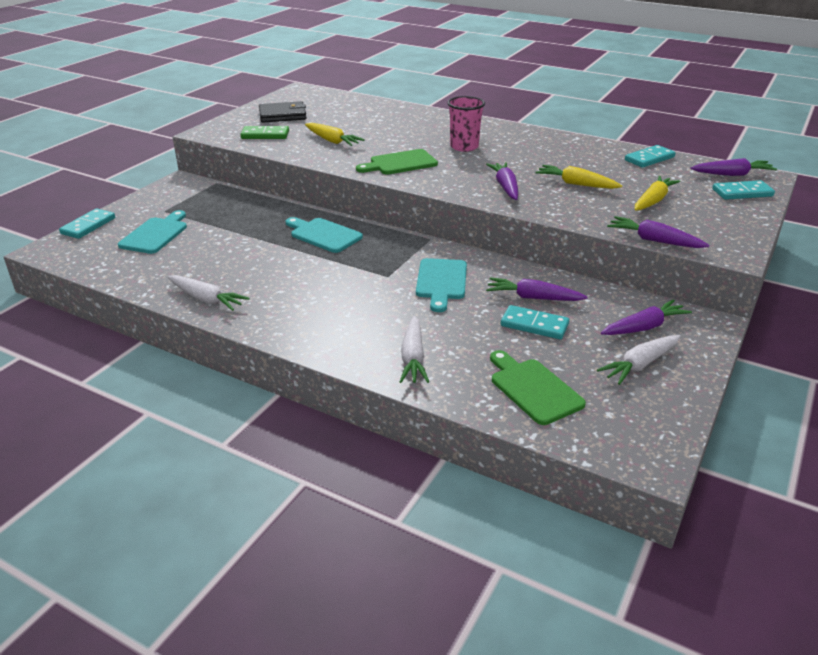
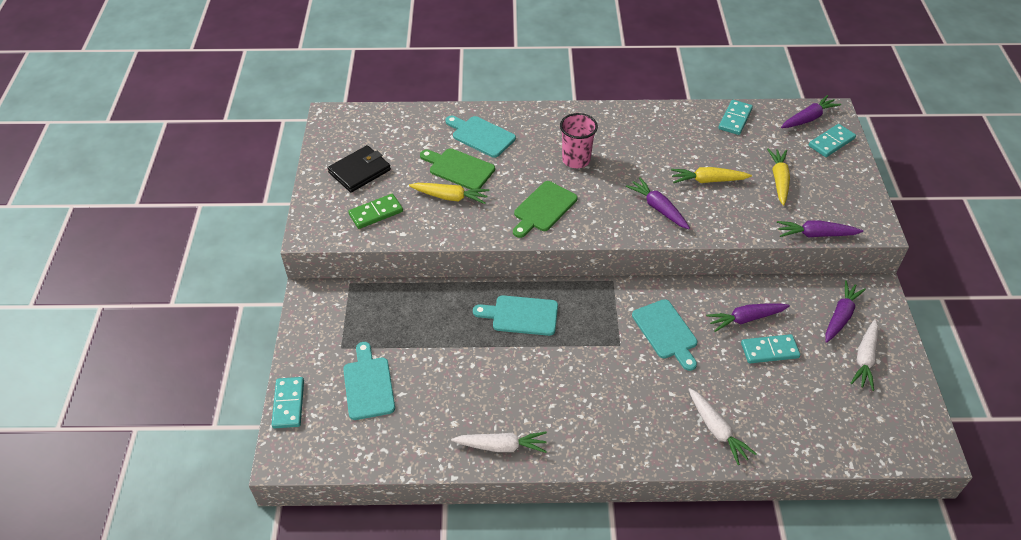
camera: 30 degrees left, 15 degrees up
(400, 119) = (481, 136): none -> turquoise cutting board
(533, 389) = (818, 419): green cutting board -> green cutting board (459, 168)

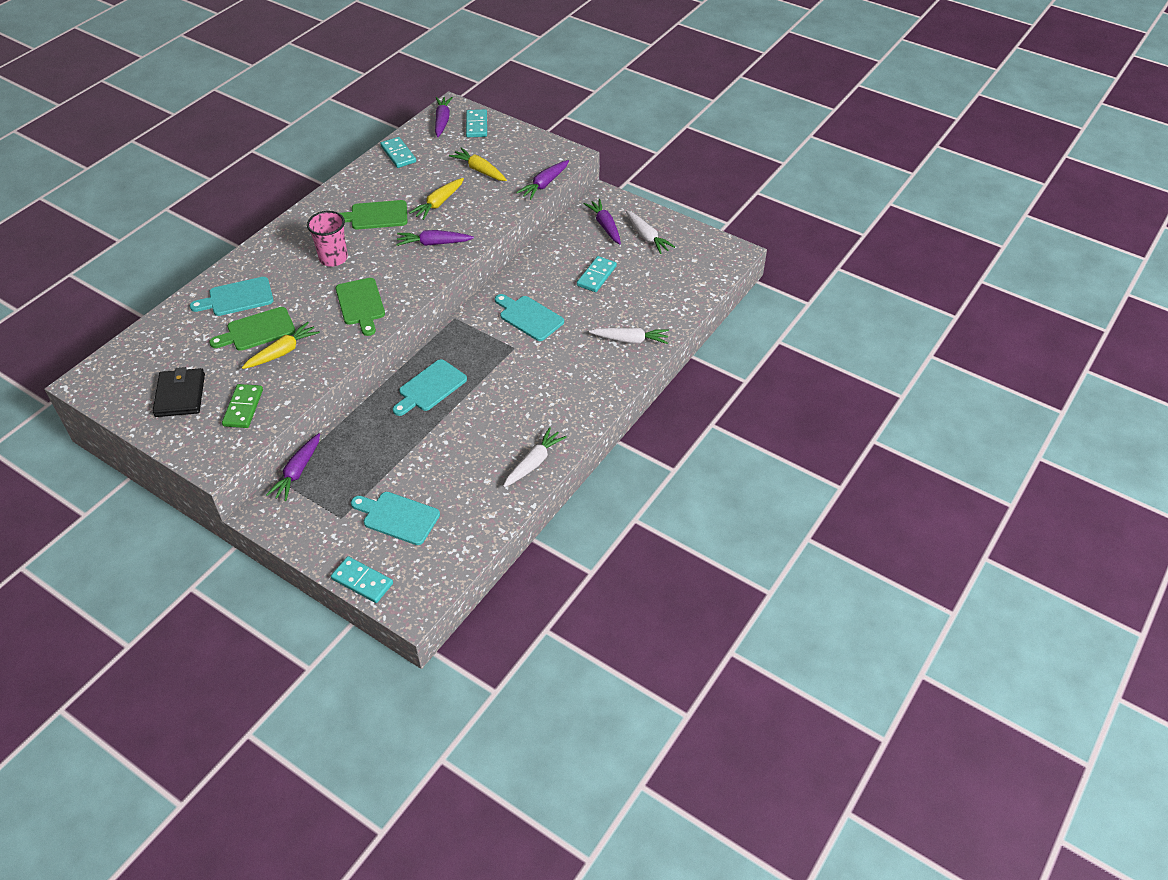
camera: 55 degrees left, 0 degrees up
(649, 152) = (375, 216): none -> green cutting board
(666, 332) = (529, 317): turquoise cutting board -> turquoise cutting board turned 150 degrees counterclockwise
(745, 319) = (560, 271): purple carrot -> purple carrot (297, 472)

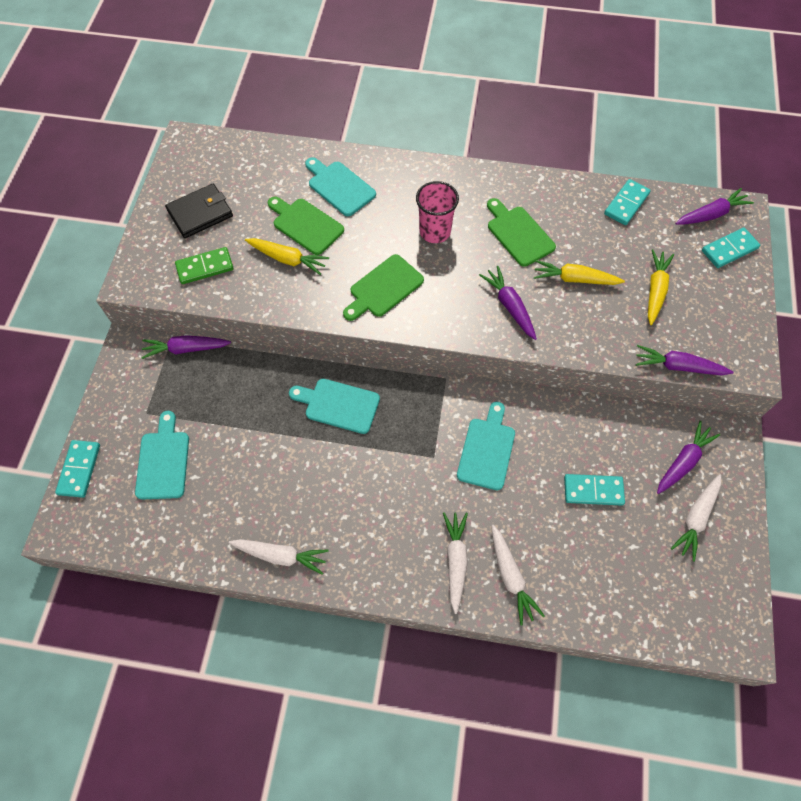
camera: 65 degrees right, 15 degrees up
(601, 364) = (455, 560): none -> white carrot

